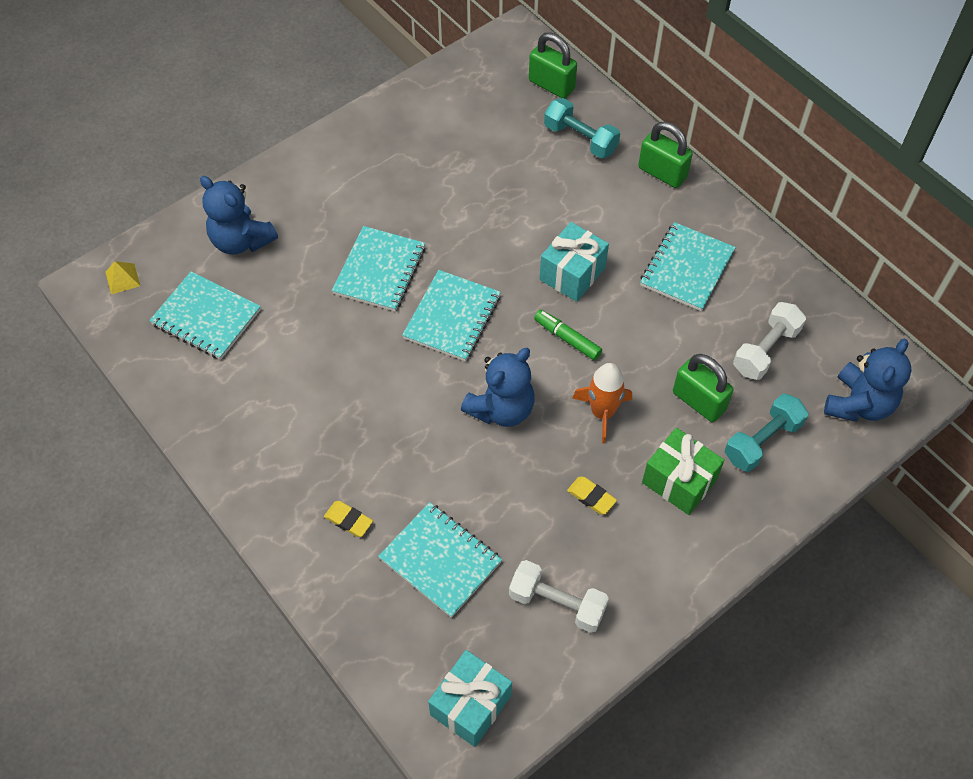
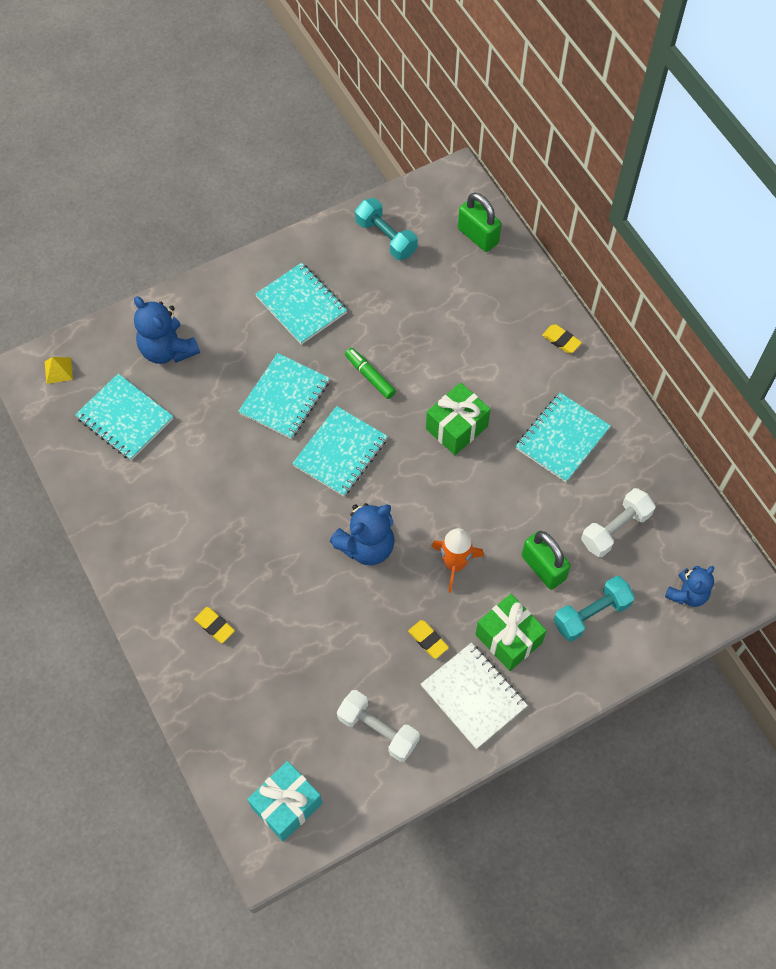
camera: 10 degrees right, 5 degrees up
(440, 560) = (286, 675): turquoise notebook -> turquoise notebook (301, 305)
(567, 338) = (438, 489): green marker -> green marker (370, 376)
(572, 274) = (456, 427): turquoise gift -> green gift
(580, 139) = (493, 295): turquoise dumbbell -> turquoise dumbbell (386, 237)
(655, 549) = (473, 696): none -> white notebook
(662, 173) = (561, 340): green padlock -> yellow eraser
(858, 404) = (687, 594): blue teddy bear -> blue teddy bear, size x0.65

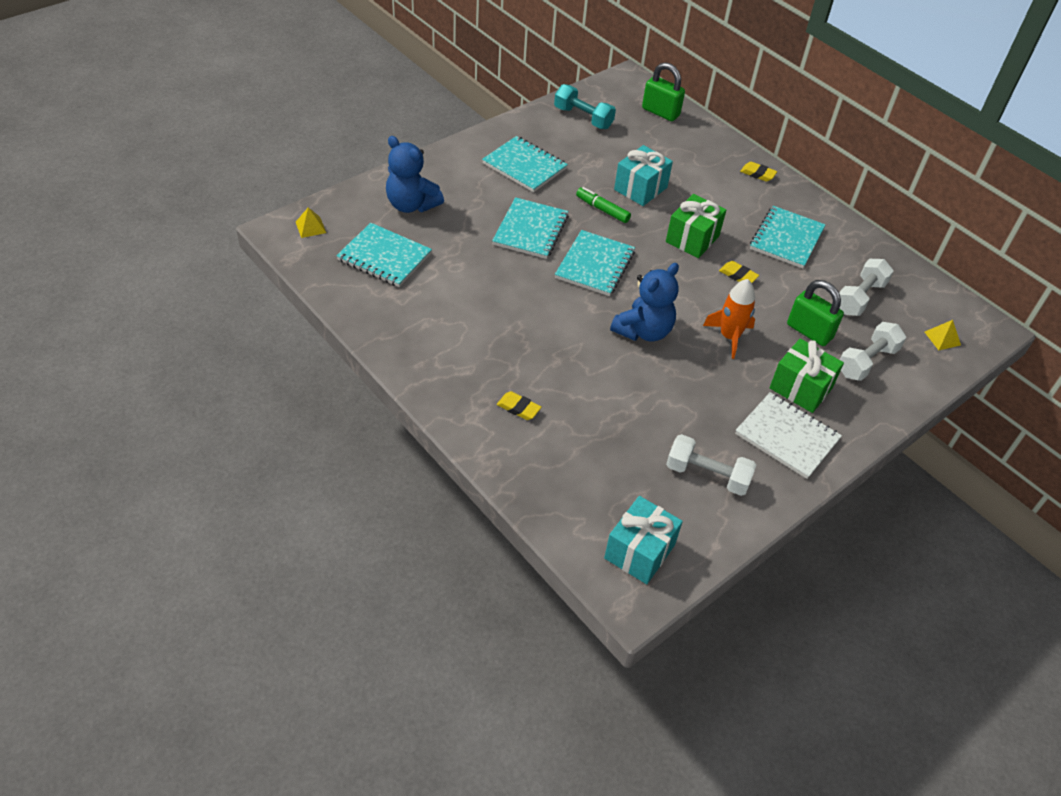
camera: 15 degrees left, 15 degrees down
(421, 350) = (640, 188): none -> turquoise gift
(428, 640) = (727, 397): yellow eraser -> yellow eraser (738, 275)
(591, 614) = (866, 361): turquoise dumbbell -> white dumbbell
(687, 594) = (942, 338): blue teddy bear -> yellow pyramid

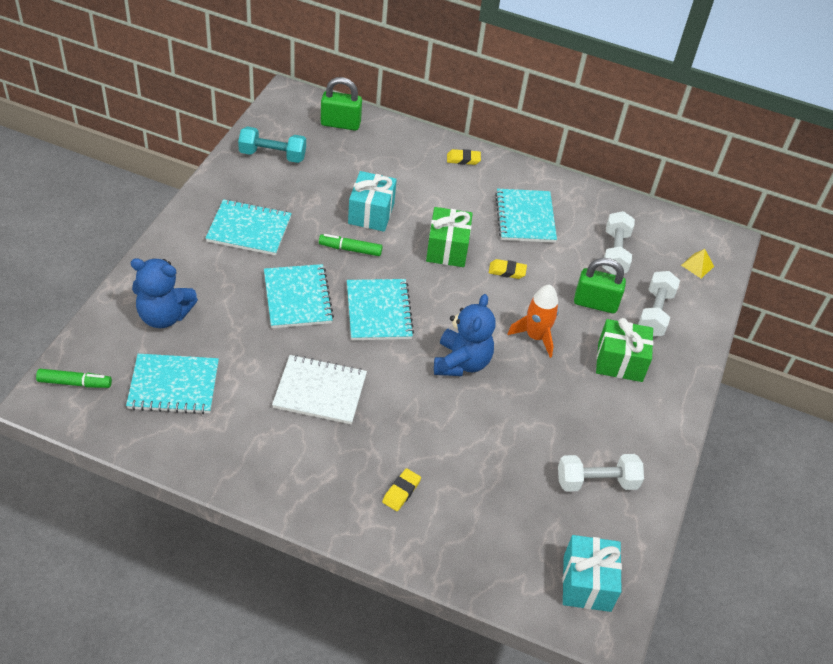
camera: 30 degrees left, 0 degrees up
(310, 227) = (75, 383): yellow pyramid -> green marker
(518, 408) = (401, 491): yellow eraser -> yellow eraser turned 60 degrees counterclockwise
(787, 437) = (636, 414): white notebook -> white notebook (320, 391)

